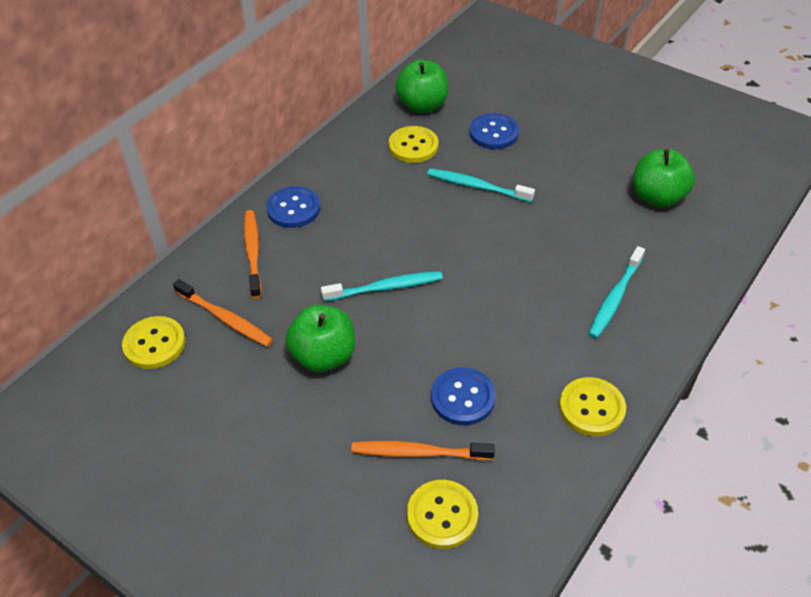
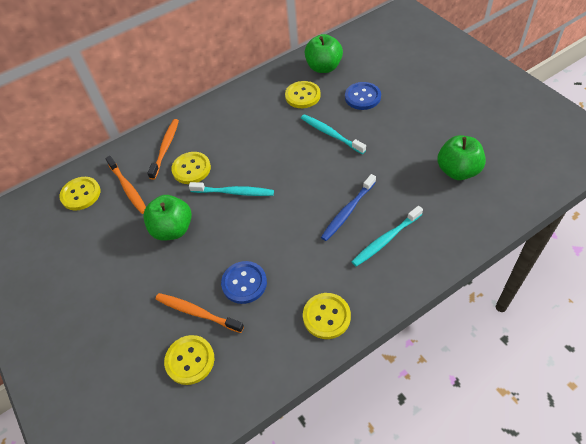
camera: 25 degrees right, 5 degrees up
(293, 209) = (204, 124): blue button -> none
(307, 271) = (191, 169): none -> yellow button
(550, 275) = (348, 211): none -> blue toothbrush

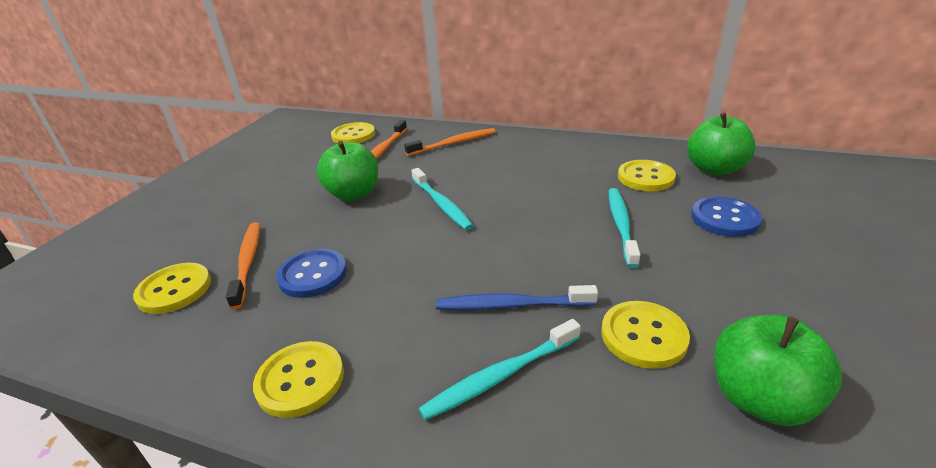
camera: 50 degrees right, 20 degrees down
(191, 169) = (444, 167): yellow button -> yellow button (643, 336)
(386, 239) = (501, 376): turquoise toothbrush -> turquoise toothbrush turned 45 degrees counterclockwise

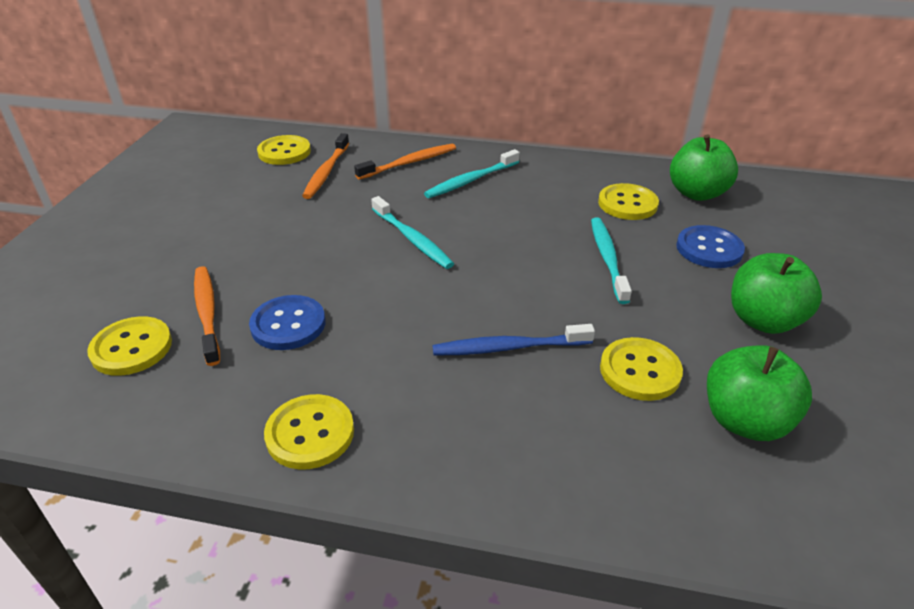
camera: 10 degrees left, 5 degrees up
(353, 194) = (307, 228): green apple -> green apple (763, 320)
(501, 376) = (511, 416): turquoise toothbrush -> turquoise toothbrush (471, 180)

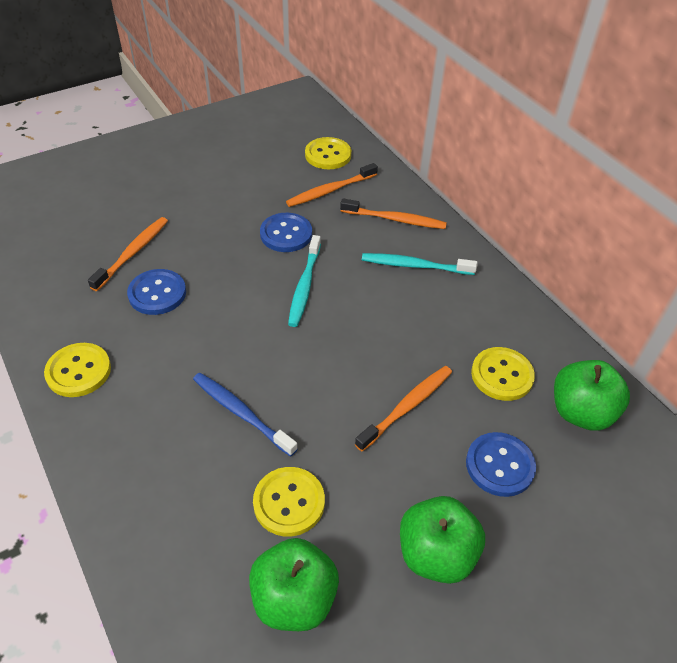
camera: 45 degrees right, 10 degrees up
(131, 348) = (77, 248): yellow button -> none
(338, 217) = (286, 234): none -> blue button
(608, 259) = (406, 407): turquoise toothbrush -> orange toothbrush

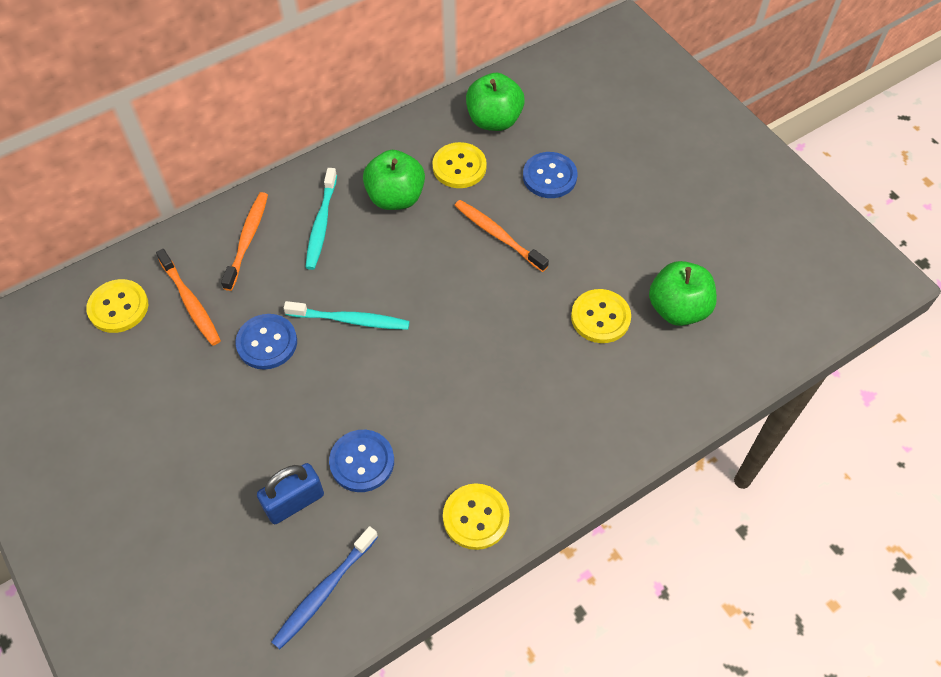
camera: 90 degrees left, 10 degrees up
(132, 253) = (294, 502): orange toothbrush -> blue padlock
(241, 413) = (515, 361): blue toothbrush -> blue toothbrush (324, 591)
(436, 554) = (629, 221): green apple -> green apple (395, 197)

